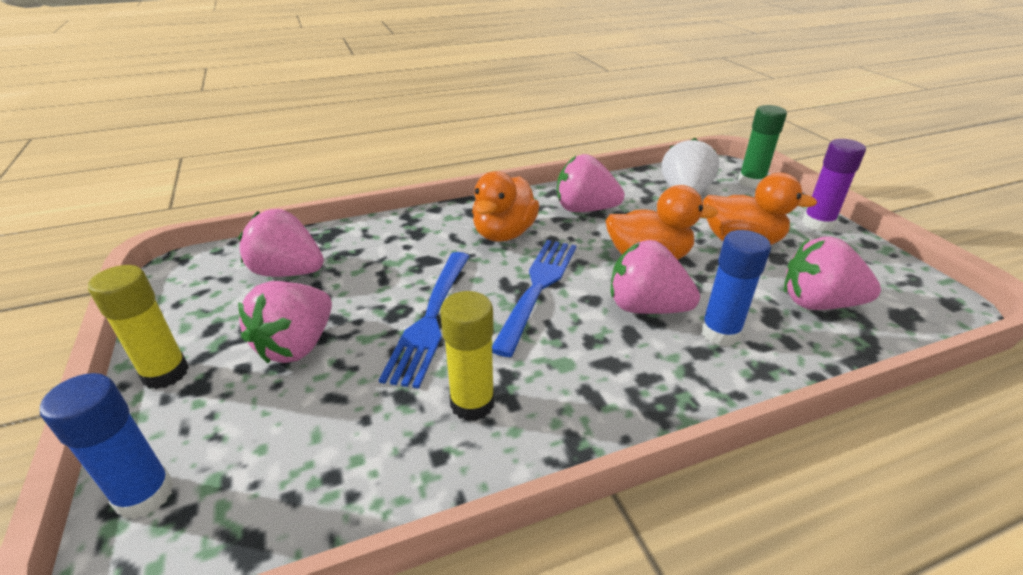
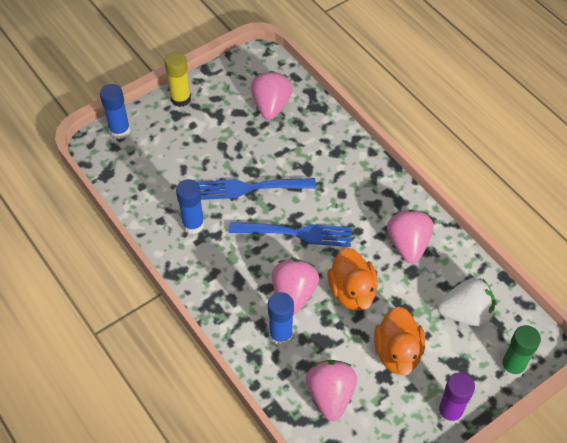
camera: 75 degrees right, 20 degrees up
(297, 345) = (212, 139): pink strawberry -> none
(472, 403) = (193, 224): yellow glue stick -> blue glue stick
(504, 233) = (353, 201): orange duck -> none

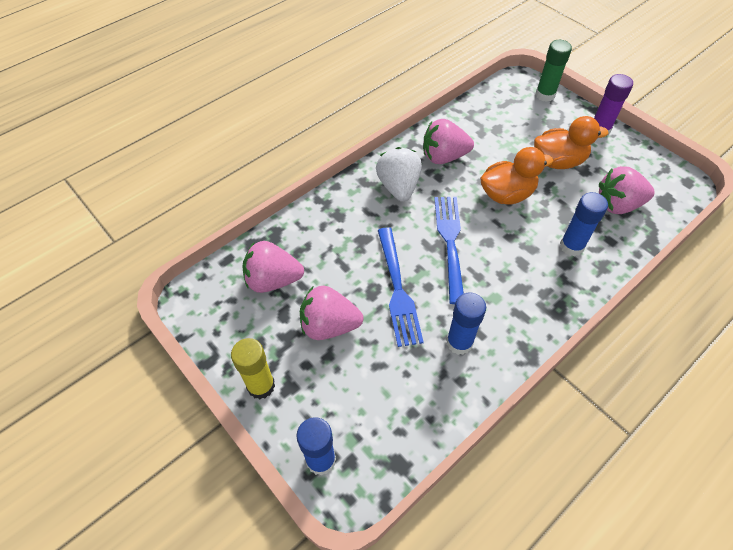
camera: 95 degrees left, 0 degrees up
(294, 294) = (522, 239): pink strawberry -> pink strawberry (329, 325)
(465, 313) = (505, 120): white strawberry -> white strawberry (398, 187)

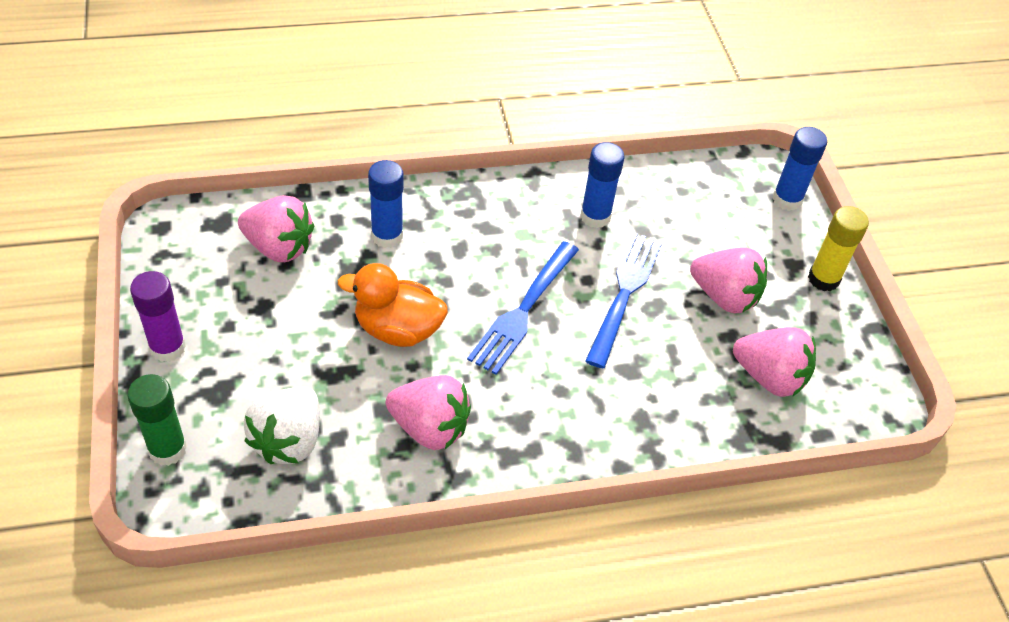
camera: 155 degrees left, 5 degrees down
(398, 187) = (532, 416): white strawberry -> white strawberry (288, 440)
(558, 161) = (282, 335): orange duck -> none

